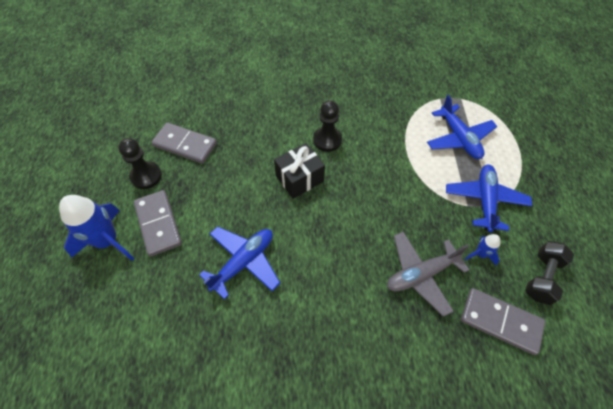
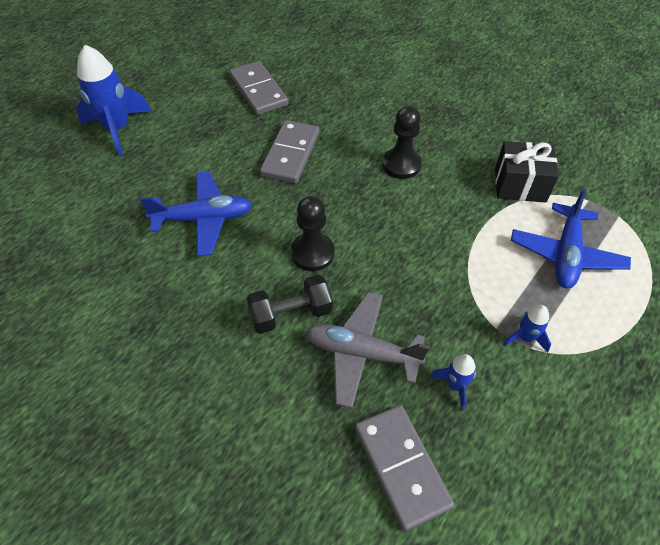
camera: 40 degrees right, 5 degrees down
(146, 176) = (199, 97): black pawn -> black pawn (312, 253)
(158, 224) = (169, 141): grey domino -> grey domino (291, 154)
(299, 178) = (333, 182): black gift -> black gift (520, 185)
(485, 200) = (525, 337): blue plane -> blue rocket
(541, 277) = (508, 466): black dumbbell -> black dumbbell (291, 314)

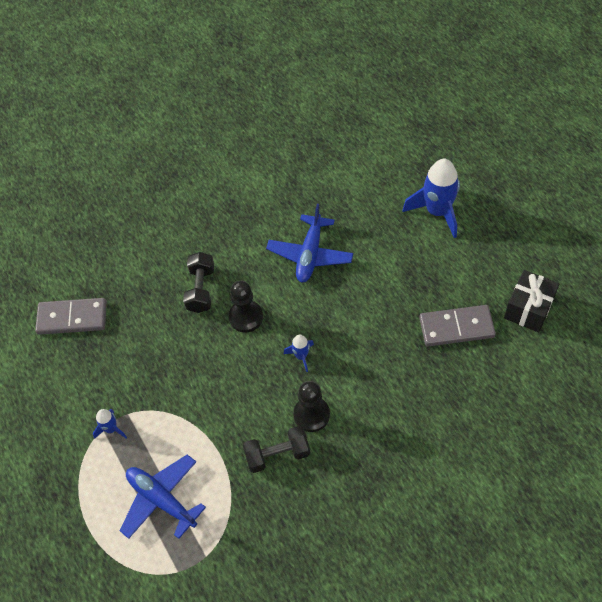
camera: 115 degrees right, 5 degrees up
(291, 154) = (358, 331): grey domino -> none
(362, 353) = (151, 322): grey plane -> none
(455, 385) = (102, 368): blue rocket -> blue rocket (301, 356)
(457, 177) = (277, 455): none -> black dumbbell
(520, 185) = (247, 505): black gift -> black gift (528, 309)

